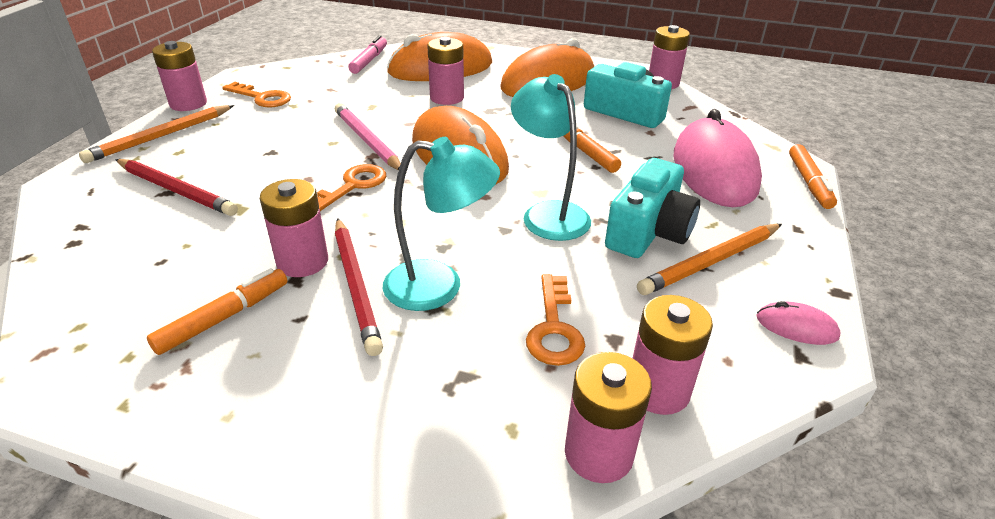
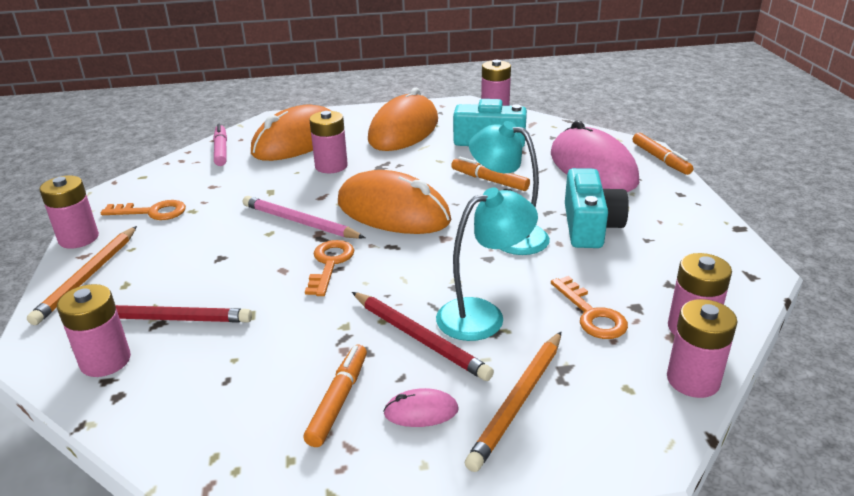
camera: 25 degrees left, 5 degrees down
(302, 262) = (355, 336): pink battery -> pink battery (105, 361)
(710, 262) = (648, 234): orange pencil -> orange pencil (518, 401)
(796, 327) = (734, 259): pink mouse -> pink mouse (421, 412)

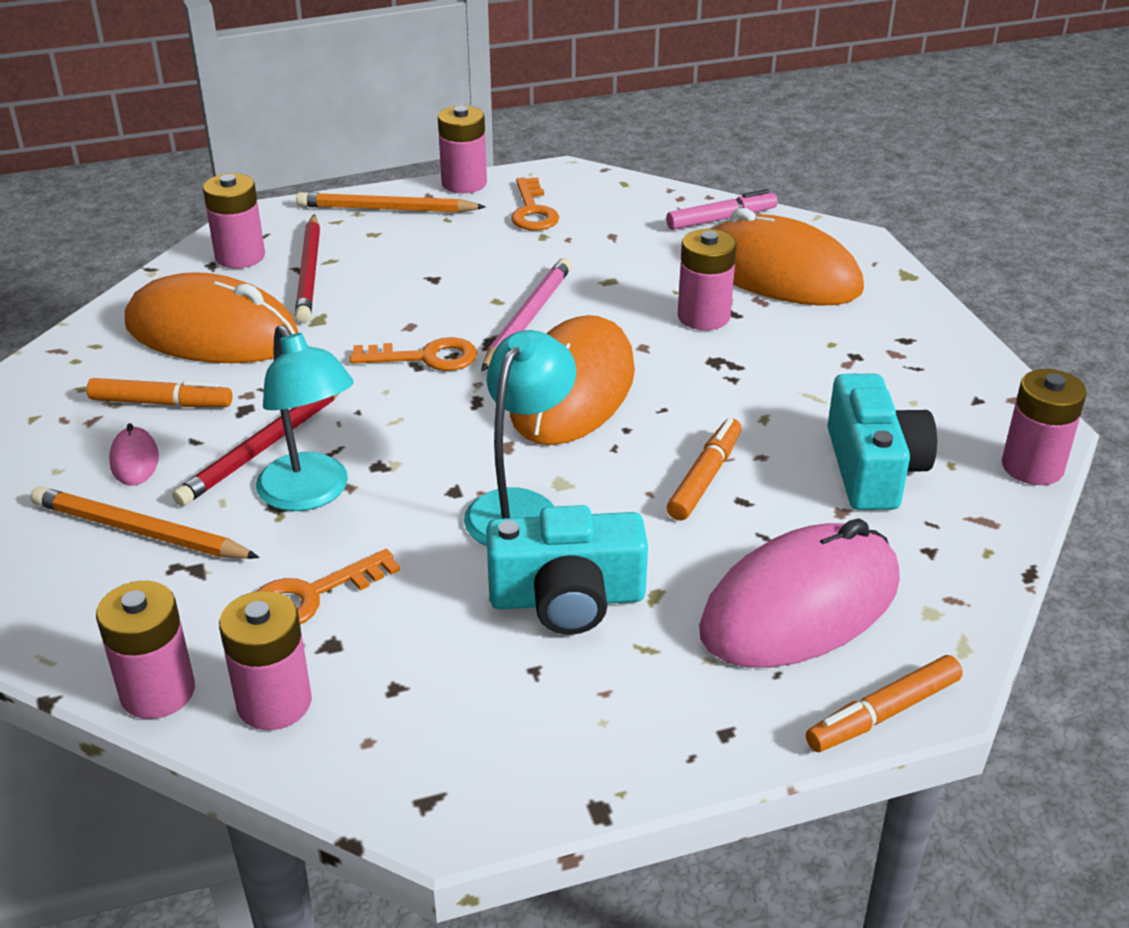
camera: 80 degrees right, 5 degrees up
(403, 130) = (870, 368): orange mouse -> orange mouse (212, 333)

